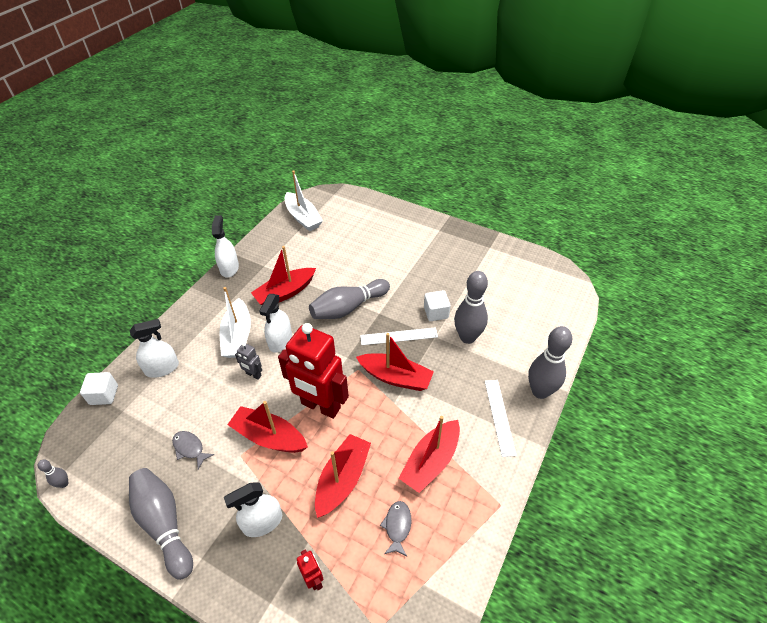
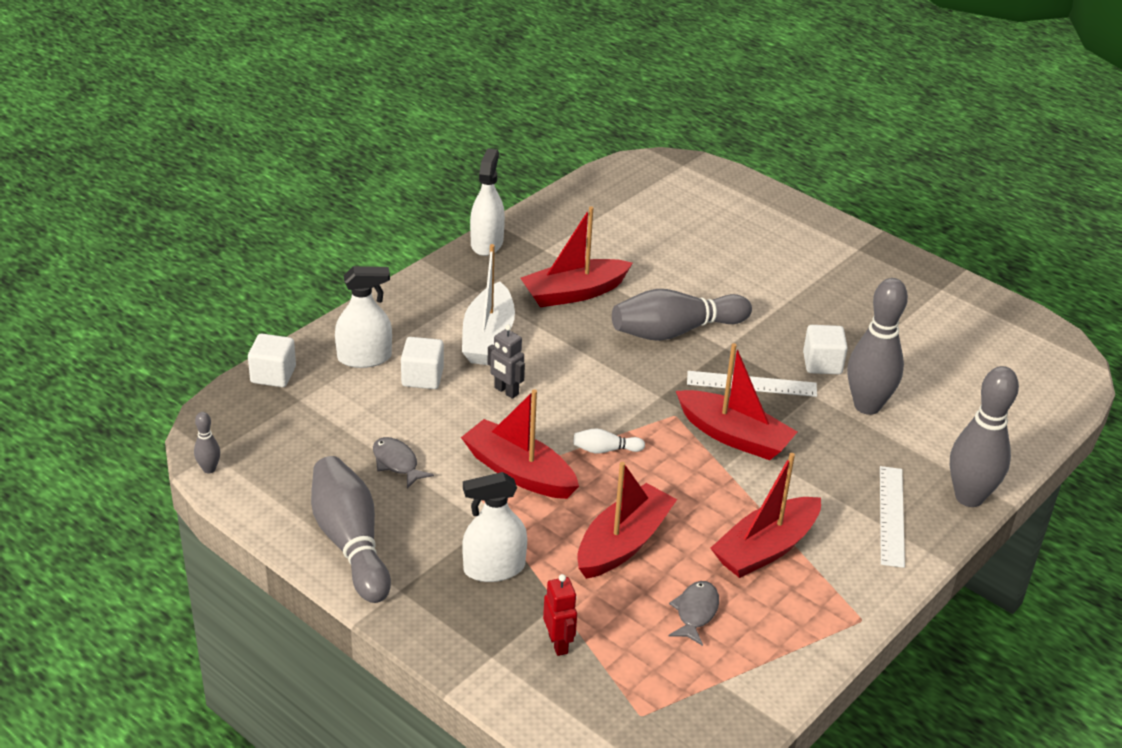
camera: 10 degrees right, 10 degrees down
(200, 375) = (422, 377): none -> white cube
(280, 341) = (555, 355): white spray bottle -> none
(303, 217) = (622, 191): white boat -> none
(320, 406) = (605, 450): red robot -> white bowling pin

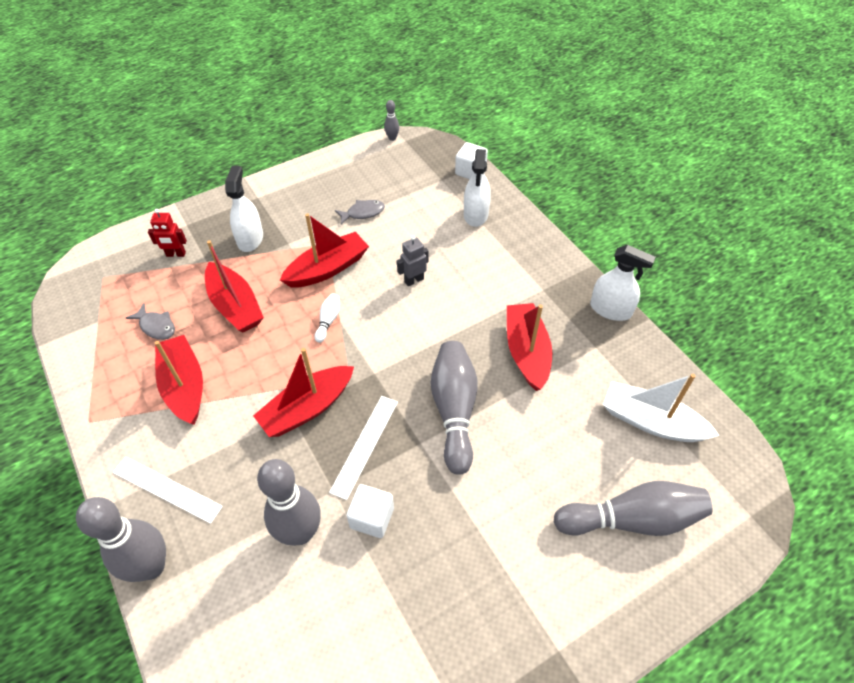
camera: 110 degrees right, 15 degrees up
(350, 542) = (304, 183): grey bowling pin -> grey bowling pin (632, 519)
(422, 377) = (444, 239): white cube -> none
(488, 337) = (480, 283): white boat -> white boat (651, 422)

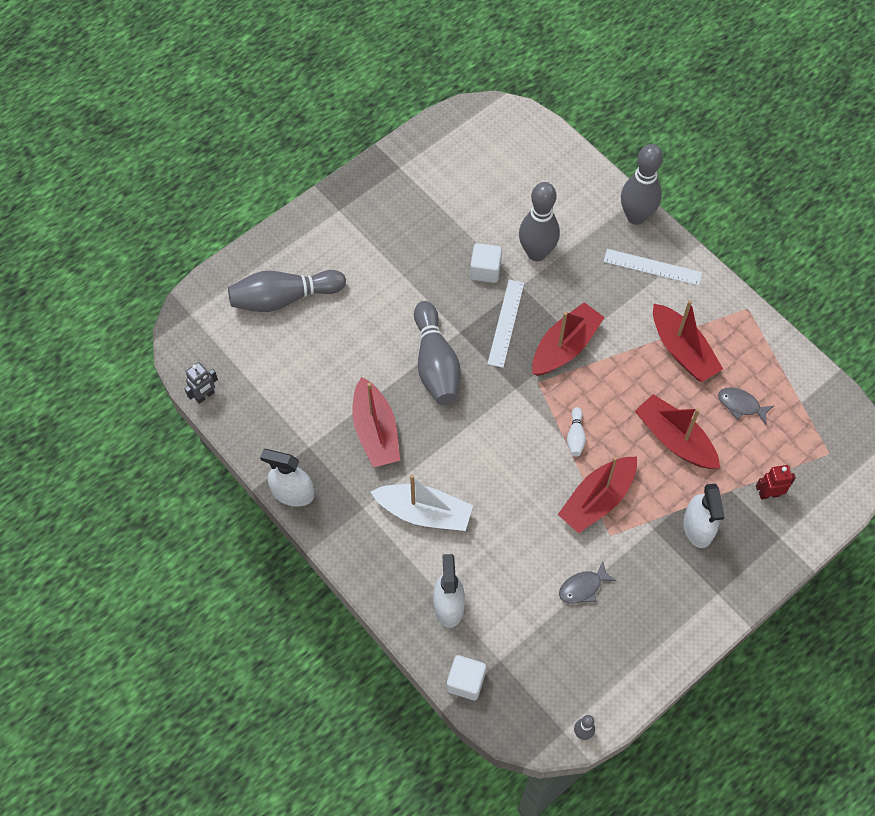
camera: 170 degrees right, 10 degrees up
(414, 280) = (501, 499): grey robot -> grey robot (205, 396)
(651, 422) = (261, 379): white boat -> white boat (424, 513)

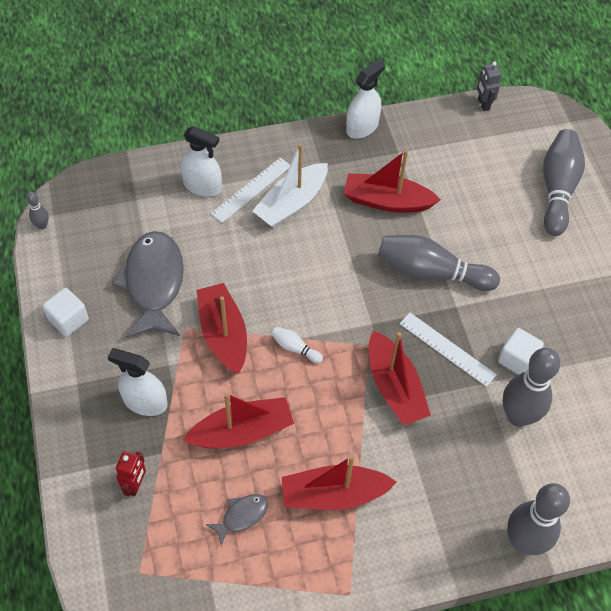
camera: 115 degrees right, 5 degrees down
(465, 682) = (136, 170): white cube -> white cube (68, 320)
(583, 587) = (154, 283): grey fish -> grey fish, size x2.16
(652, 267) = (449, 522): white ruler -> white ruler (251, 189)

